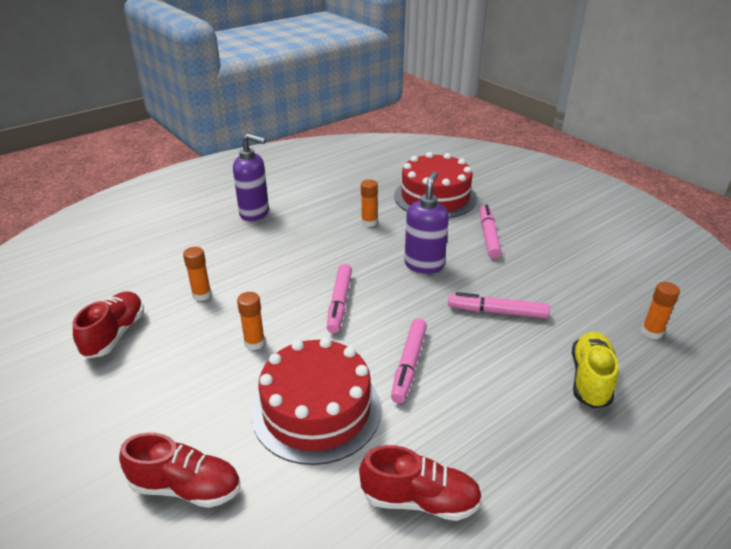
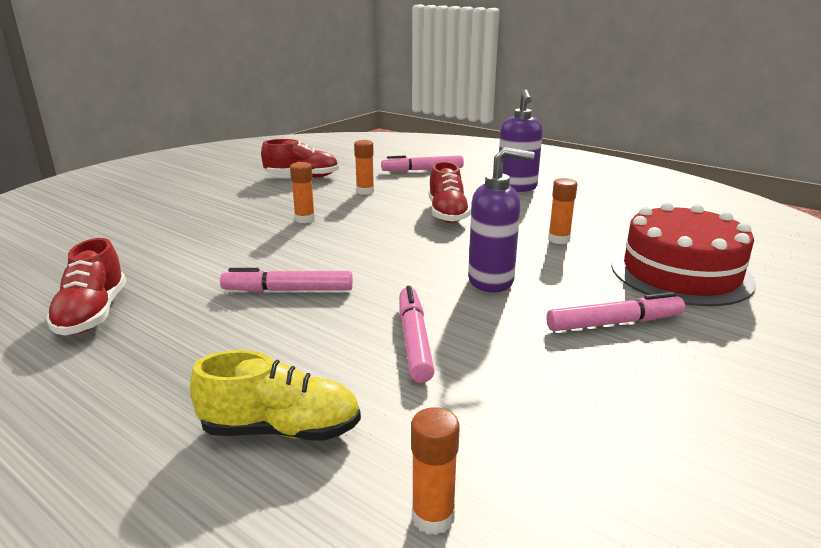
camera: 75 degrees right, 10 degrees down
(186, 487) = (137, 224): red shoe -> red shoe (447, 214)
(316, 410) = (216, 255): red cake -> none
(339, 303) = (382, 244): pink marker -> pink marker (422, 170)

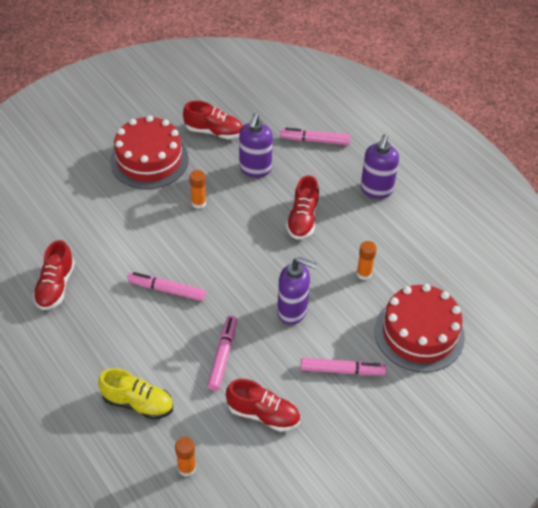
camera: 15 degrees right, 25 degrees up
(226, 200) = (149, 160): none -> red cake
(365, 191) = (255, 169): orange glue stick -> purple soap dispenser
(532, 397) = (263, 414): none -> red shoe

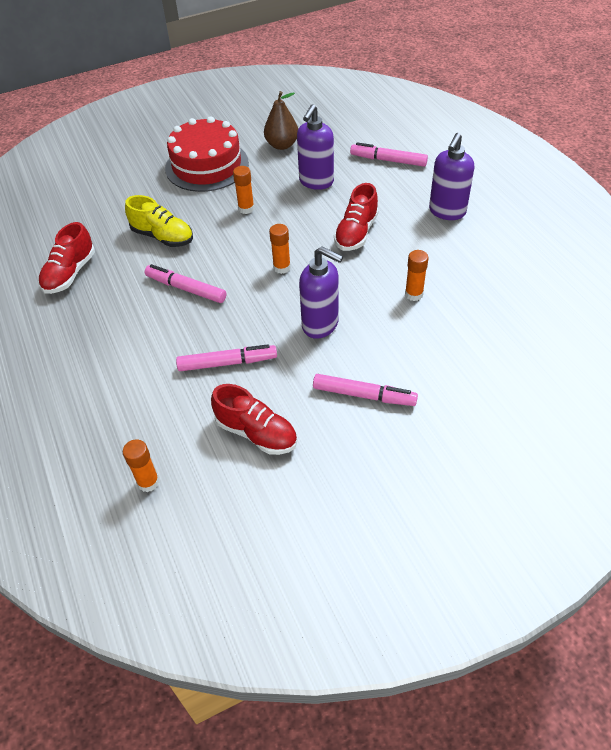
camera: 15 degrees right, 0 degrees up
(138, 403) = (116, 402): yellow shoe -> yellow shoe (163, 237)
(214, 131) = (282, 145): red shoe -> brown pear
(223, 356) = (227, 363): pink marker -> pink marker turned 60 degrees clockwise
(246, 260) = (282, 267): none -> orange glue stick
(419, 333) = (468, 365): red cake -> none

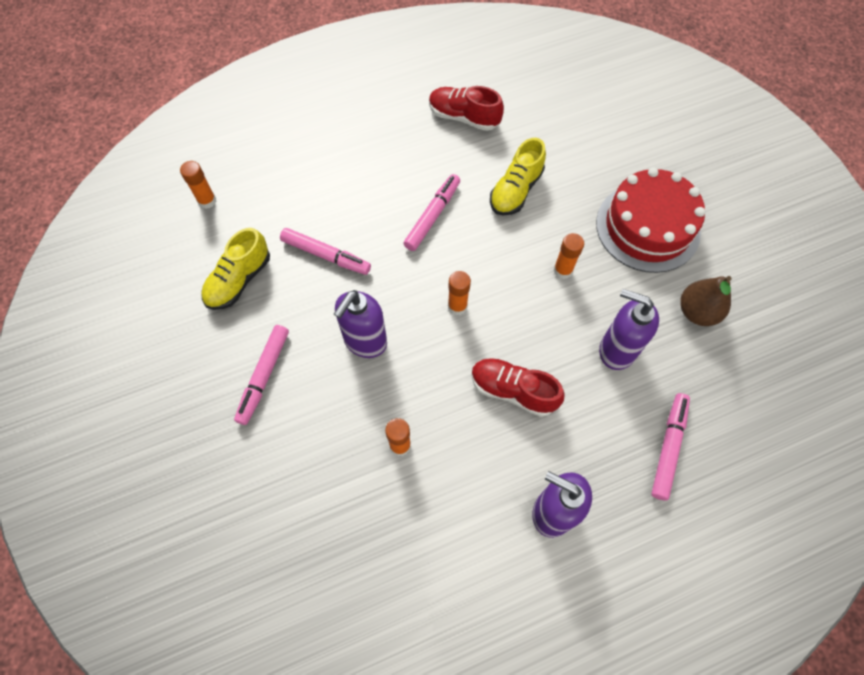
camera: 90 degrees right, 15 degrees up
(227, 363) = (326, 255): pink marker -> pink marker turned 60 degrees counterclockwise
(256, 433) = (239, 280): red shoe -> yellow shoe

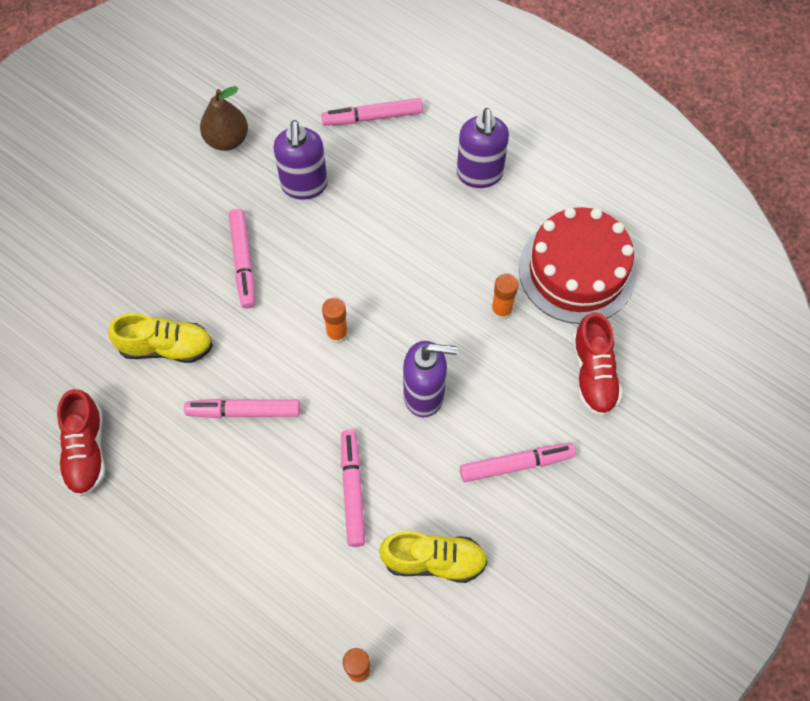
camera: 120 degrees left, 0 degrees up
(513, 391) = (394, 247): red shoe -> red shoe (593, 374)
(563, 270) = (243, 262): orange glue stick -> pink marker
(648, 227) = (150, 210): red cake -> red cake (577, 270)

